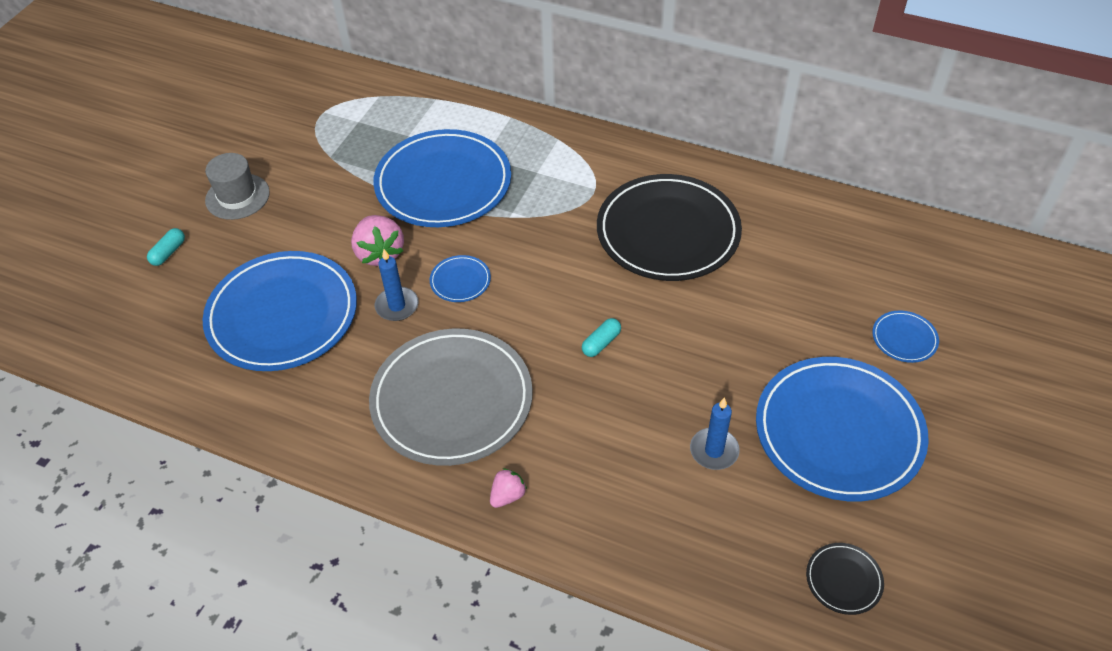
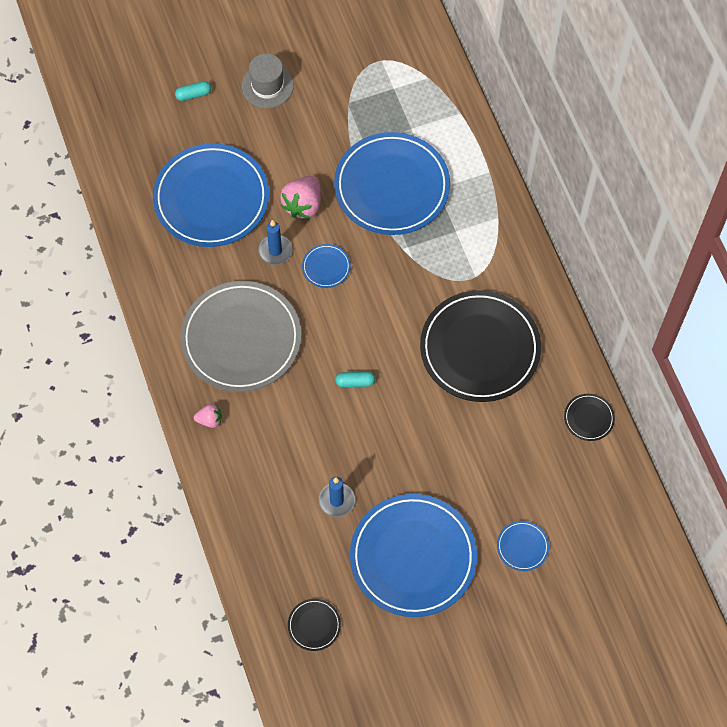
camera: 45 degrees right, 15 degrees up
(814, 208) = (589, 418): none -> black plate

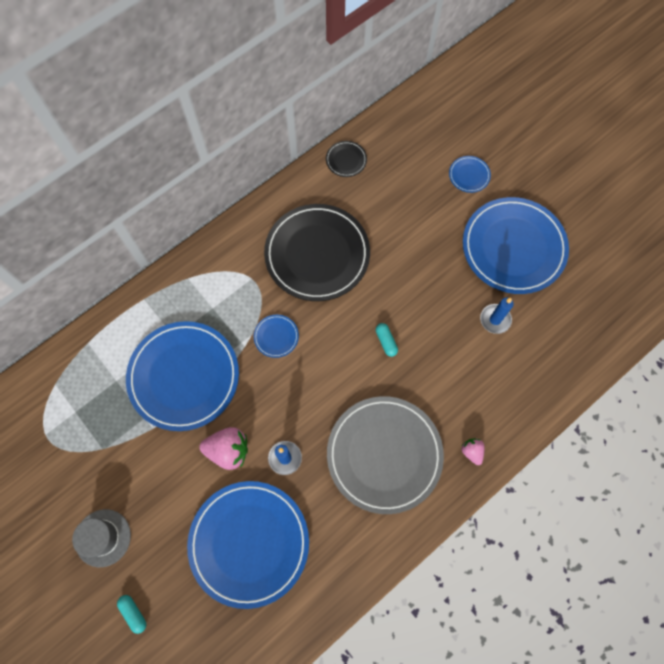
camera: 110 degrees left, 5 degrees up
(314, 625) = (602, 300): black plate -> none
(326, 267) = (285, 405): blue plate -> blue plate (276, 336)

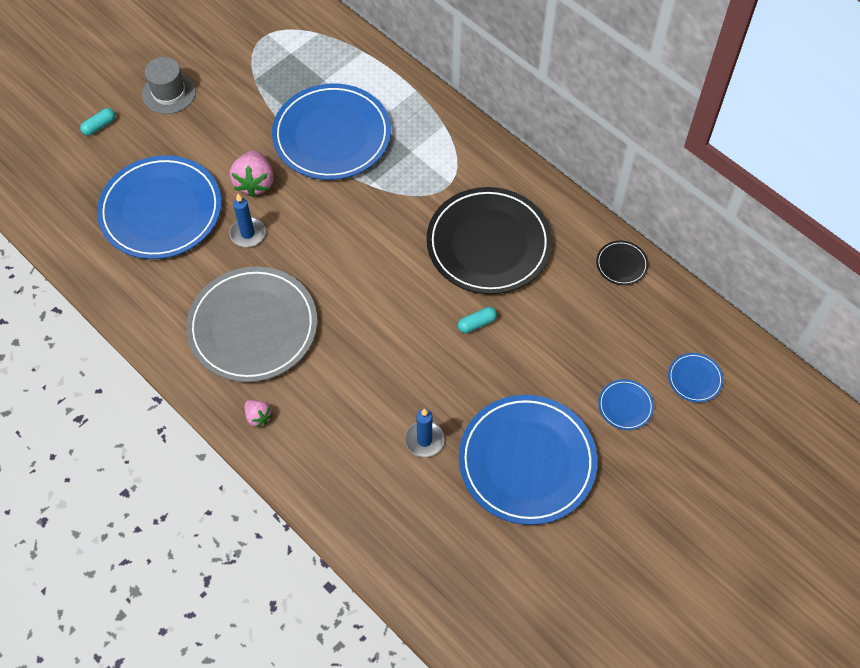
camera: 85 degrees right, 10 degrees down
(276, 336) = (383, 213): blue plate -> blue plate (695, 379)
(386, 341) = (386, 321): turquoise capsule -> turquoise capsule (477, 323)
(472, 452) = (258, 417): pink strawberry -> pink strawberry turned 75 degrees clockwise

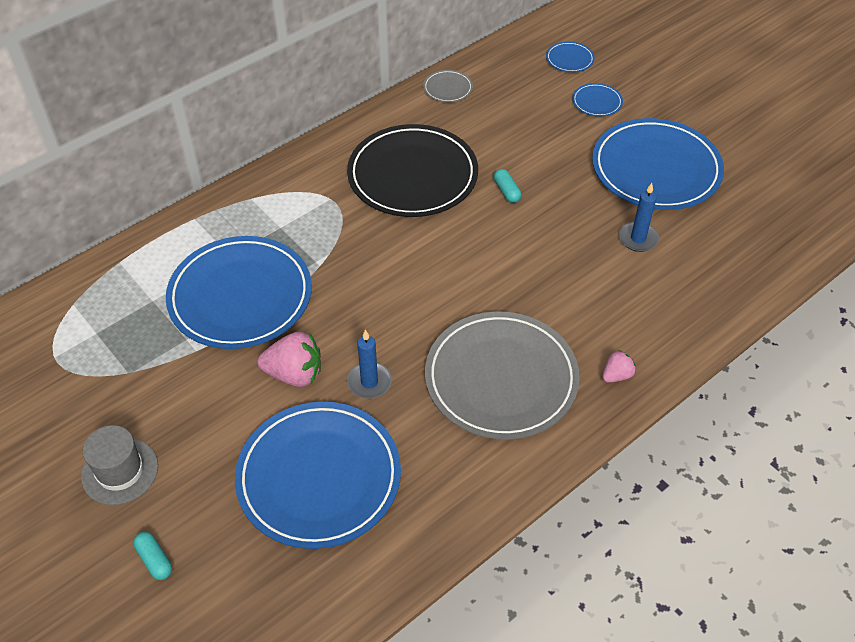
camera: 85 degrees left, 10 degrees down
(621, 264) = (448, 88): black plate -> grey plate

